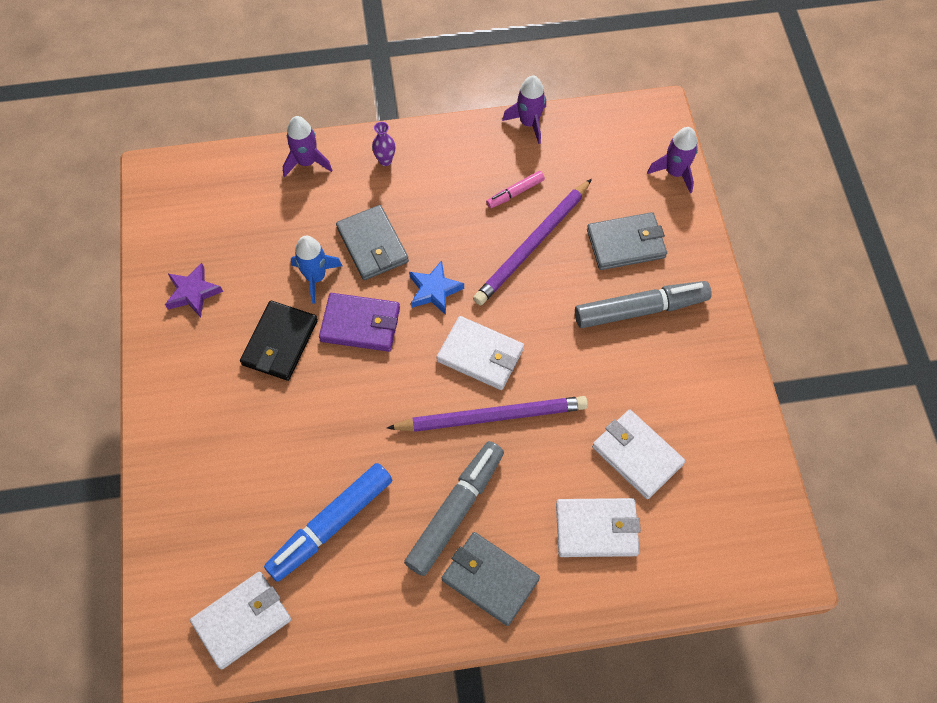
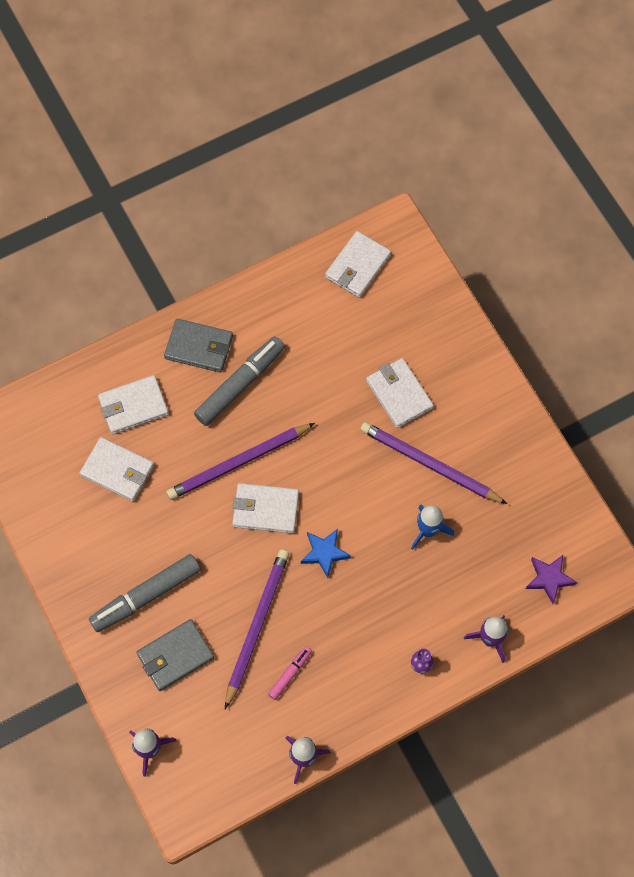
camera: 160 degrees right, 5 degrees up
(193, 293) = (521, 481): purple star -> purple star (549, 578)
(274, 432) = (399, 394): none -> white wallet
(280, 343) = (429, 464): black wallet -> purple pencil
(331, 525) = (326, 345): blue marker -> none
(360, 324) = (372, 502): purple wallet -> none
(372, 245) = (394, 577): grey wallet -> none
(456, 511) = (240, 384): grey marker -> grey marker turned 150 degrees counterclockwise

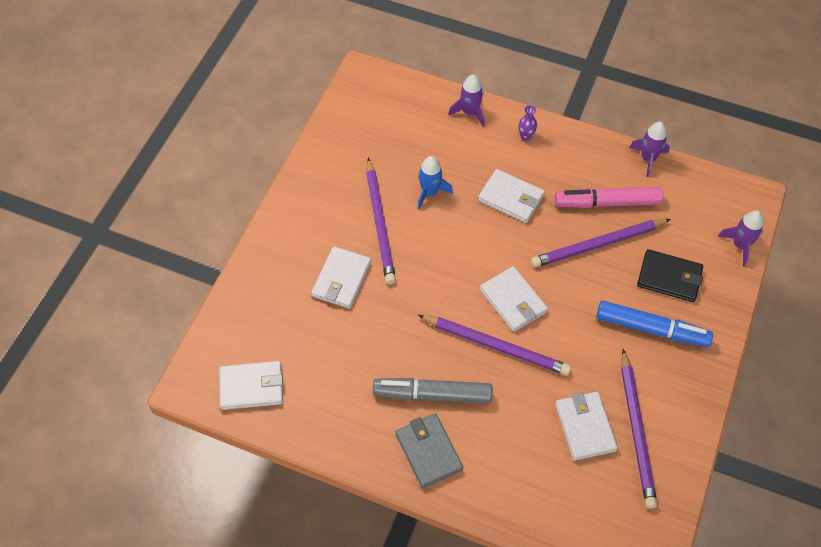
camera: 130 degrees left, 10 degrees down
(80, 505) = (636, 431): none -> purple pencil
(133, 406) = (524, 460): white wallet -> white wallet (511, 198)
(146, 596) = (651, 329): grey marker -> blue marker
(175, 656) = (669, 277): grey wallet -> black wallet
(290, 674) = (607, 203): pink marker -> pink marker, size x1.99
(324, 553) = (507, 241): blue star -> none
(549, 578) = (398, 107): purple star -> none

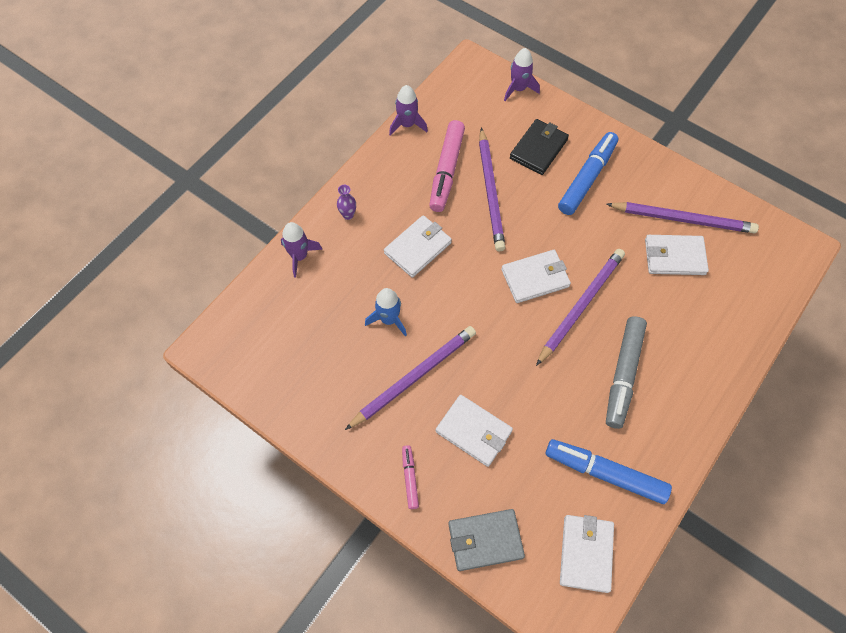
camera: 75 degrees left, 5 degrees up
(288, 241) = (410, 478): none -> pink marker
(328, 392) = (605, 473): none -> blue marker
(380, 224) = (414, 377): purple pencil -> purple pencil turned 45 degrees counterclockwise
(428, 451) = (682, 393): grey wallet -> grey wallet (485, 540)

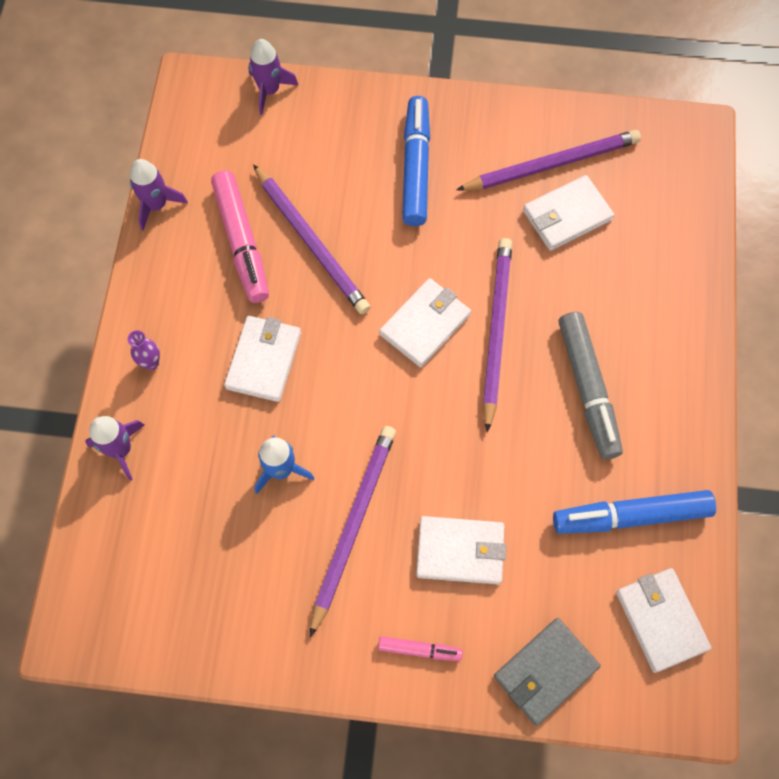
camera: 30 degrees left, 5 degrees up
(410, 478) = (419, 650): pink marker -> pink marker turned 135 degrees clockwise
(538, 149) = (337, 158): black wallet -> none

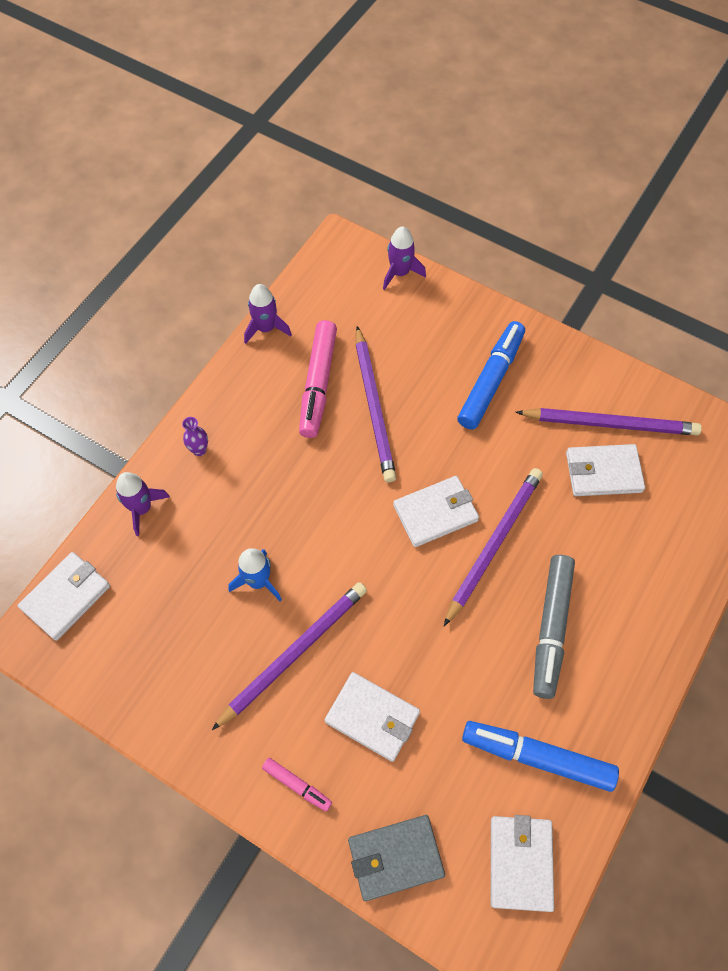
camera: 25 degrees right, 5 degrees down
(264, 360) = (288, 486): white wallet -> white wallet (66, 597)

